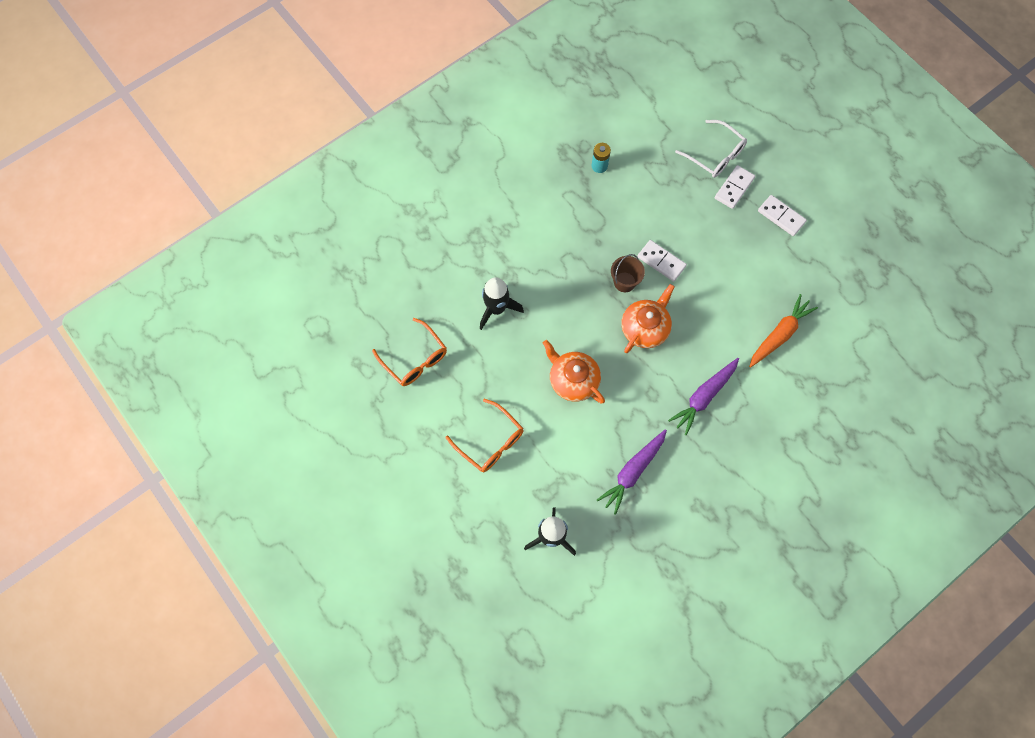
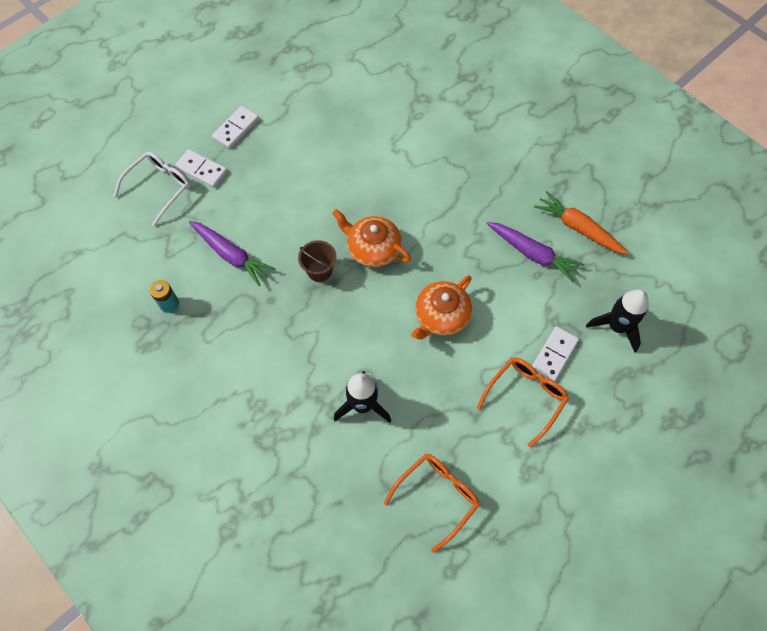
camera: 95 degrees left, 5 degrees down
(661, 261) = (293, 236): white domino -> white domino (554, 355)
(704, 397) = (443, 193): purple carrot -> purple carrot (231, 255)
(779, 334) = (369, 131): orange carrot -> orange carrot (578, 228)

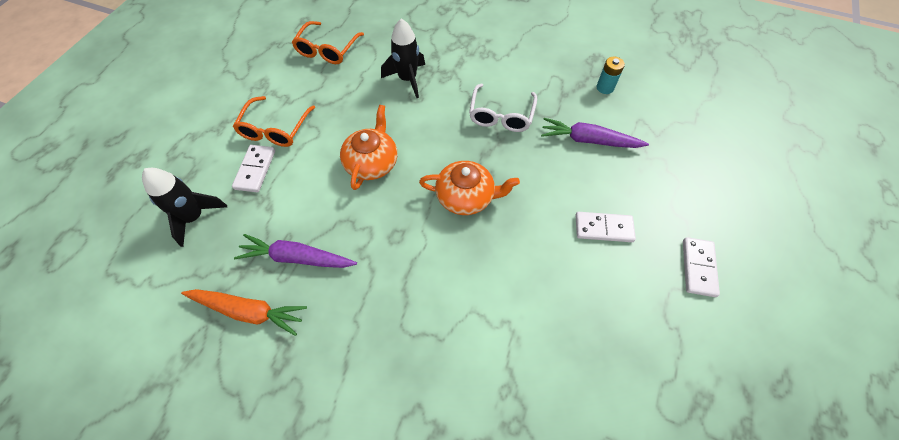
camera: 155 degrees right, 5 degrees down
(159, 188) = (707, 171): white glasses -> white glasses (501, 115)
(201, 170) = (687, 205): white domino -> white domino (603, 228)
(319, 271) = (503, 158): brown bucket -> none

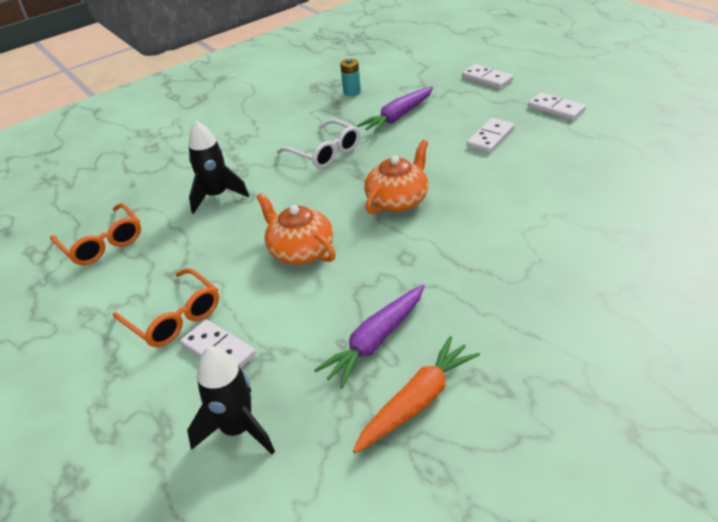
camera: 55 degrees left, 20 degrees down
(711, 182) = (487, 79): none -> white domino

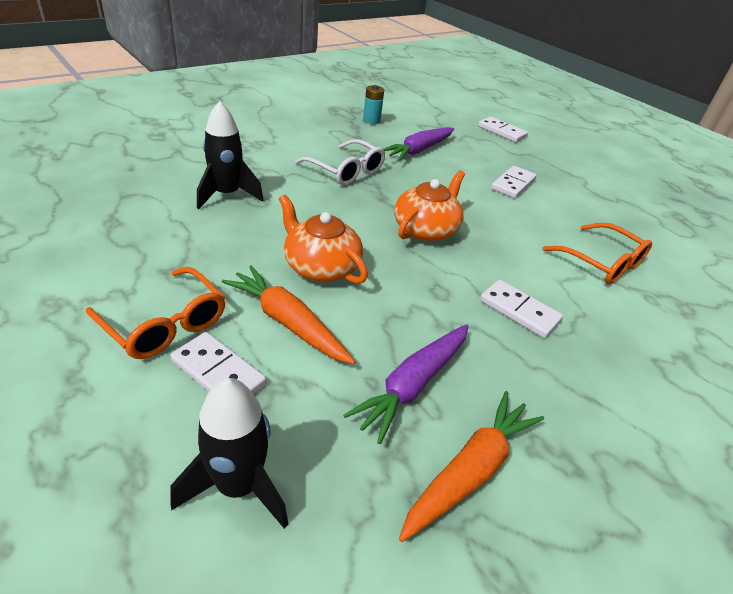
camera: 10 degrees left, 0 degrees up
(102, 243) = (86, 225): orange glasses -> orange glasses (601, 262)
(273, 303) = (288, 322): none -> orange carrot
(556, 109) = (571, 168): white domino -> white domino (519, 311)

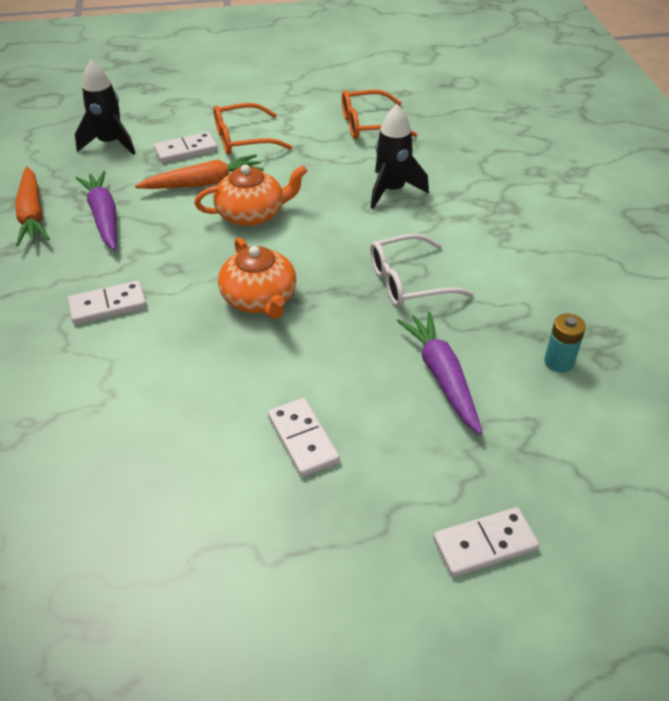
camera: 125 degrees right, 5 degrees up
(601, 262) = (102, 420): orange glasses -> orange glasses (369, 125)

